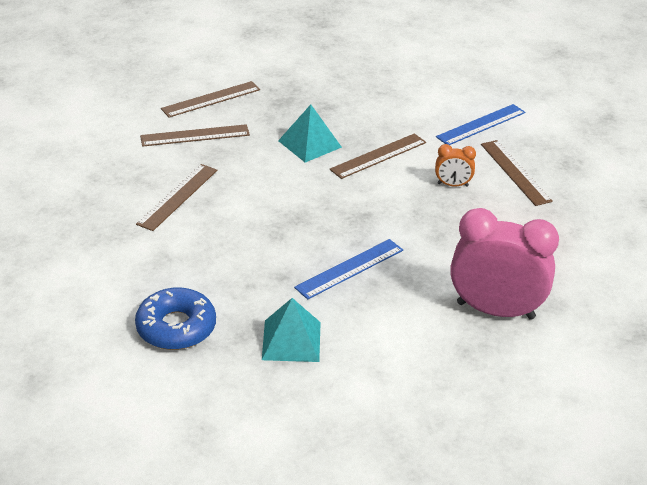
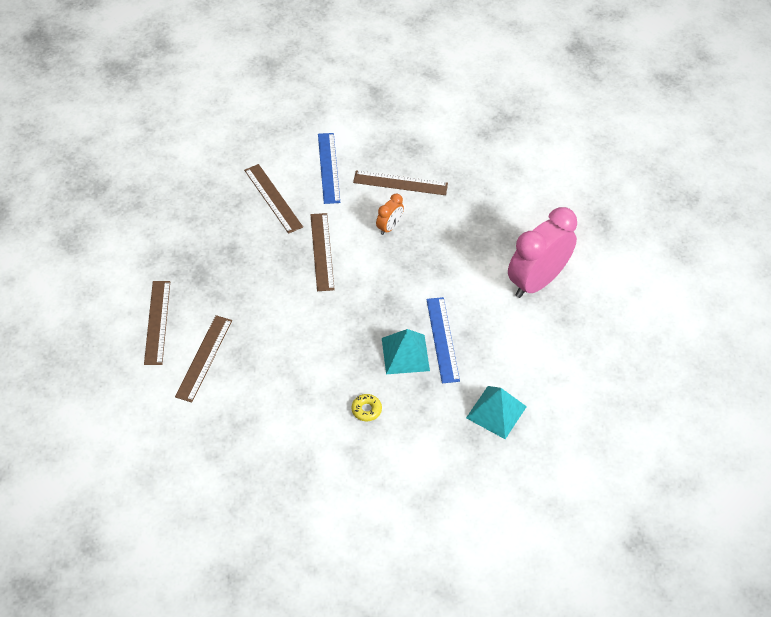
camera: 60 degrees left, 15 degrees up
(176, 327) = (440, 476): blue donut -> none
(177, 196) = (281, 407): brown ruler -> brown ruler (273, 198)
(218, 249) = (366, 410): none -> yellow donut
(309, 144) = (274, 286): turquoise pyramid -> turquoise pyramid (405, 354)

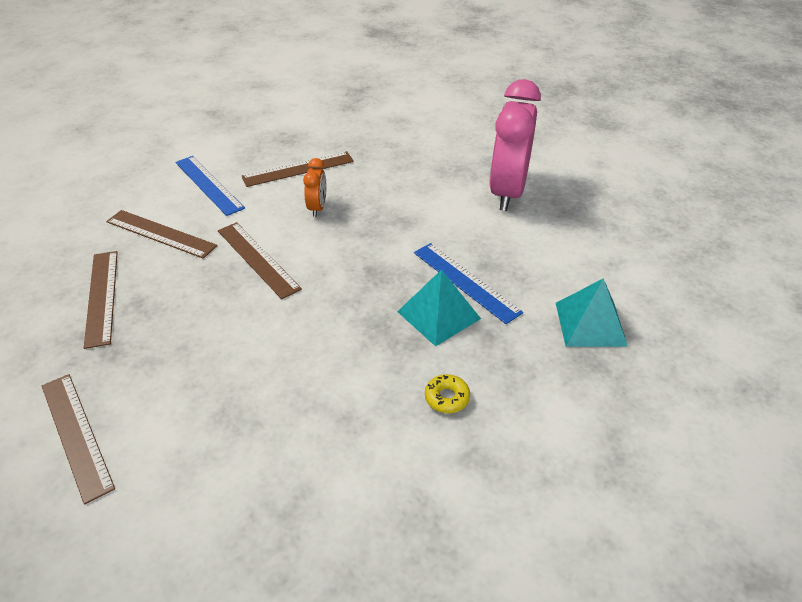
camera: 30 degrees left, 10 degrees down
(204, 358) = (178, 447): brown ruler -> brown ruler (102, 297)

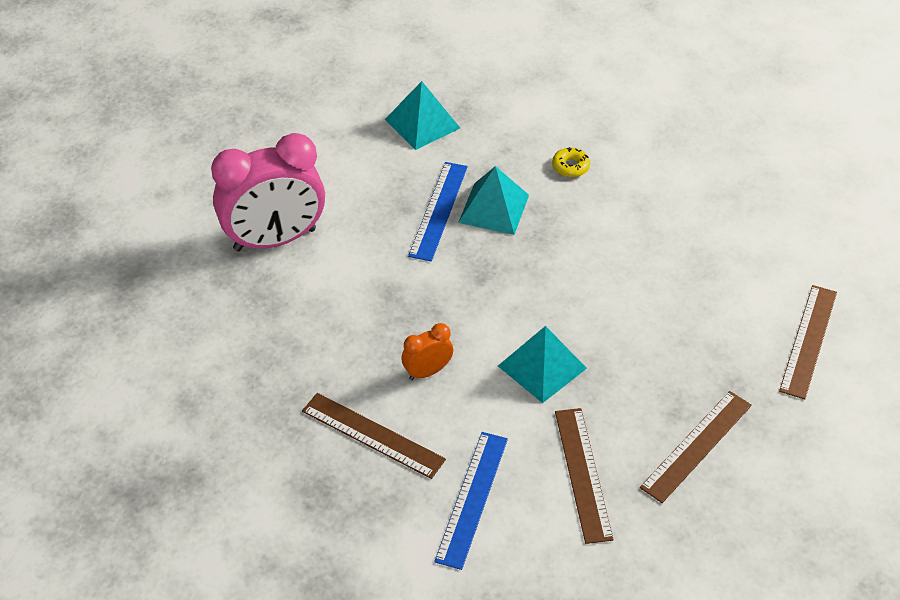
camera: 125 degrees left, 5 degrees up
(258, 259) = (542, 367): brown ruler -> turquoise pyramid

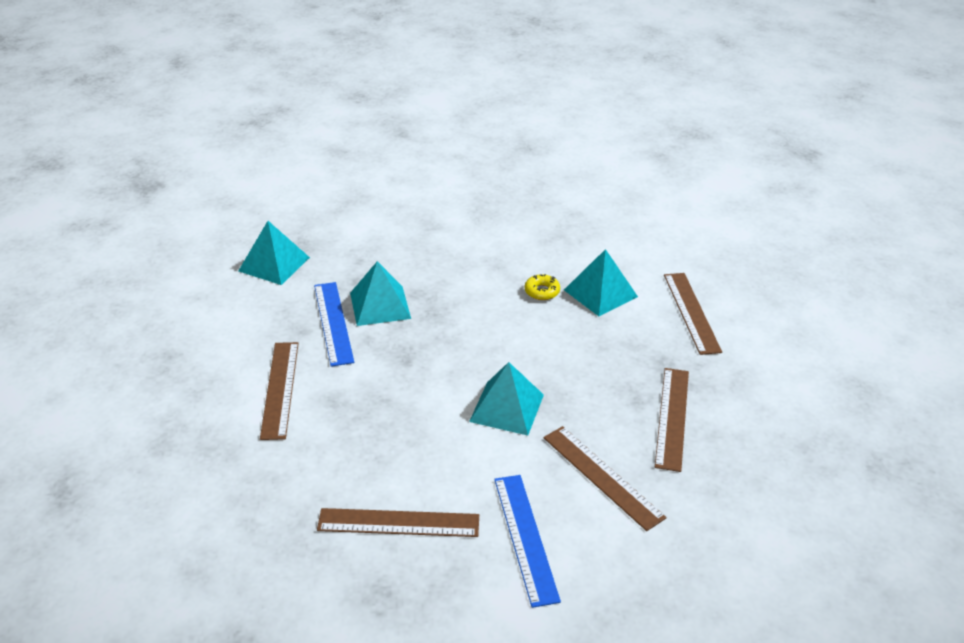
camera: 30 degrees left, 10 degrees down
(275, 240) = (195, 396): pink clock -> none
(350, 262) = (280, 389): none -> brown ruler
(427, 371) = (411, 450): orange clock -> none
(570, 166) = (421, 256): yellow donut -> yellow donut (542, 291)
(726, 280) = (600, 293): none -> turquoise pyramid

